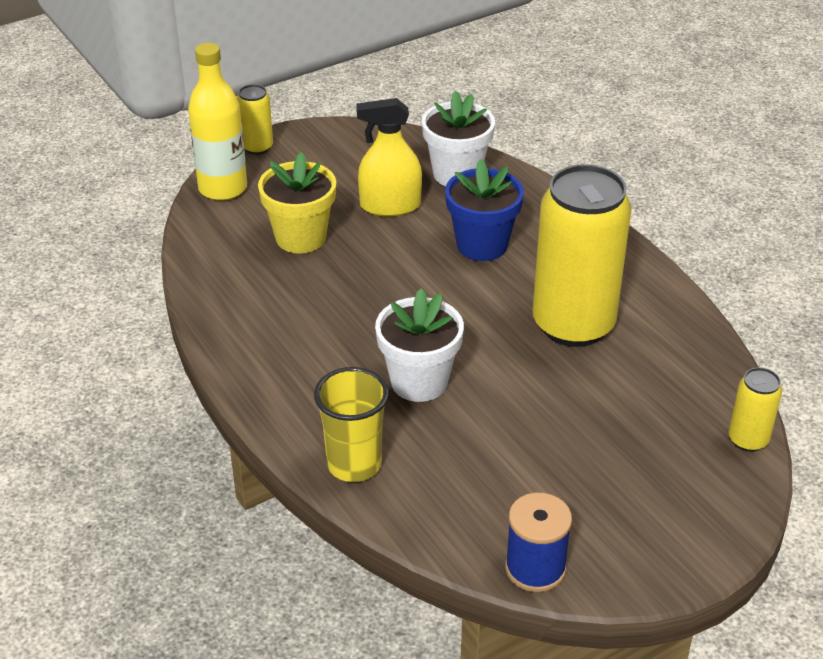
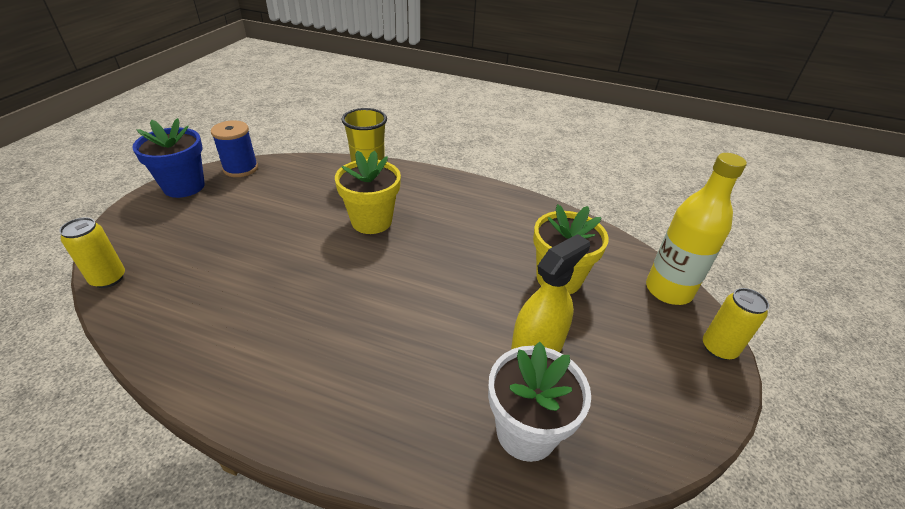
camera: 140 degrees right, 0 degrees up
(419, 382) = (371, 221): white flower pot -> yellow flower pot
(482, 245) = (420, 348): blue flower pot -> blue flower pot (184, 186)
(573, 324) = (288, 308): yellow can -> none

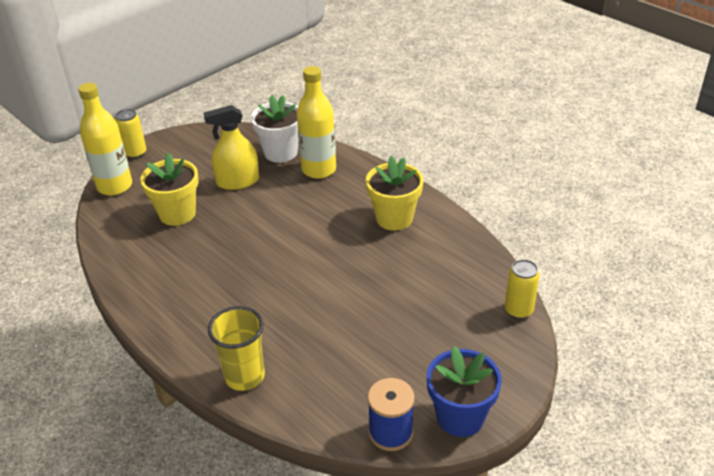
camera: 150 degrees left, 0 degrees up
(371, 221) = (281, 306): yellow flower pot -> yellow flower pot (394, 218)
(438, 414) = (319, 169): none -> yellow bottle

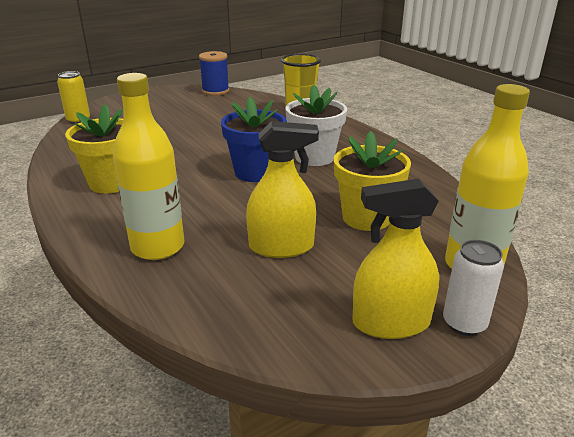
camera: 170 degrees left, 10 degrees down
(135, 153) = (464, 323): yellow can -> white can
(174, 148) = (391, 322): none -> yellow spray bottle
(280, 152) = (201, 283): white flower pot -> white flower pot (314, 157)
(460, 417) = (170, 92): blue flower pot -> blue flower pot (255, 172)

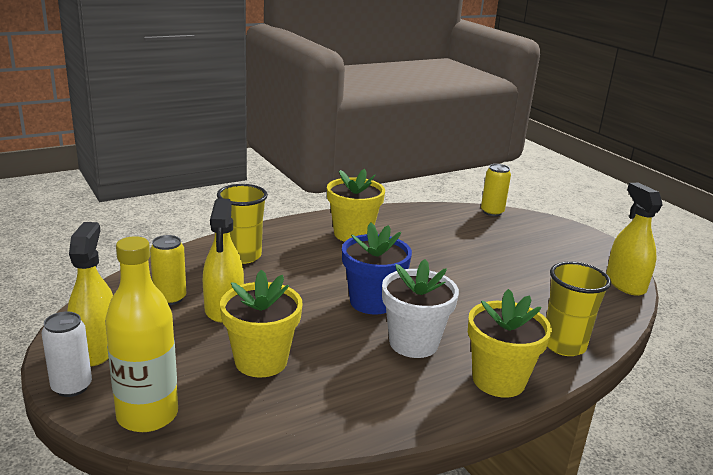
camera: 90 degrees right, 5 degrees down
(158, 247) = (242, 256): yellow bottle -> yellow cup
(215, 91) = (625, 283): blue spool -> yellow spray bottle
(267, 287) = (170, 298): none -> yellow can
(349, 133) = (498, 380): none -> yellow flower pot

